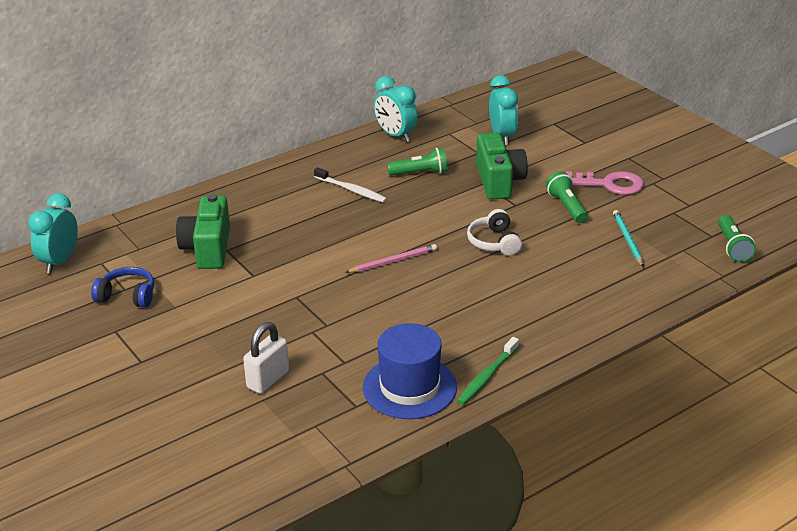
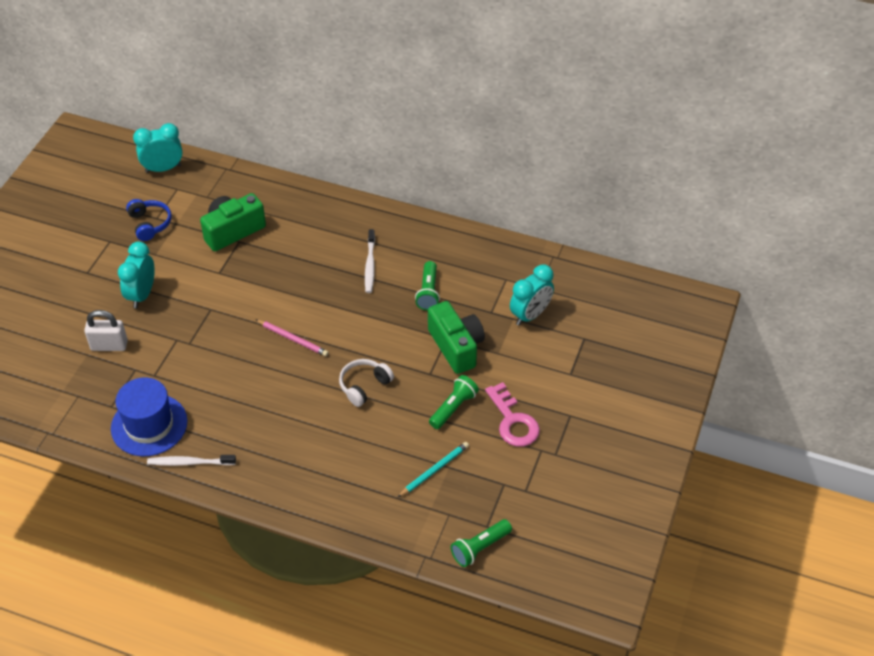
camera: 55 degrees right, 15 degrees up
(395, 135) = (472, 249): turquoise clock -> turquoise clock (142, 295)
(420, 173) = (428, 292): green flashlight -> green flashlight turned 45 degrees clockwise
(487, 376) = (189, 462): green toothbrush -> white toothbrush
(499, 181) = (456, 347): green camera -> green camera turned 75 degrees counterclockwise

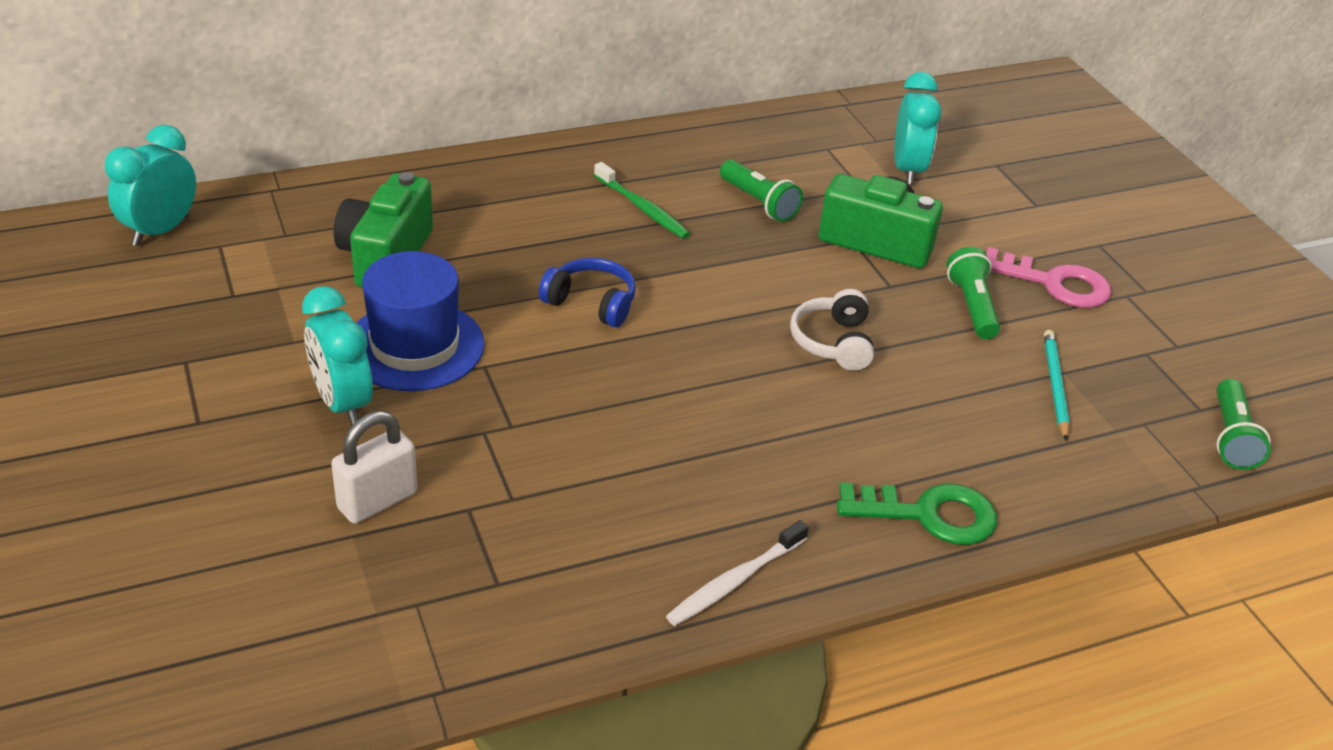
camera: 45 degrees left, 10 degrees down
(149, 425) = (598, 570): blue hat -> blue hat (414, 346)
(150, 224) = (231, 307): blue headphones -> blue headphones (591, 303)
(293, 339) = (660, 339): pink pencil -> none
(296, 488) = (928, 515): none -> green key
(370, 265) = (642, 208): white toothbrush -> green toothbrush

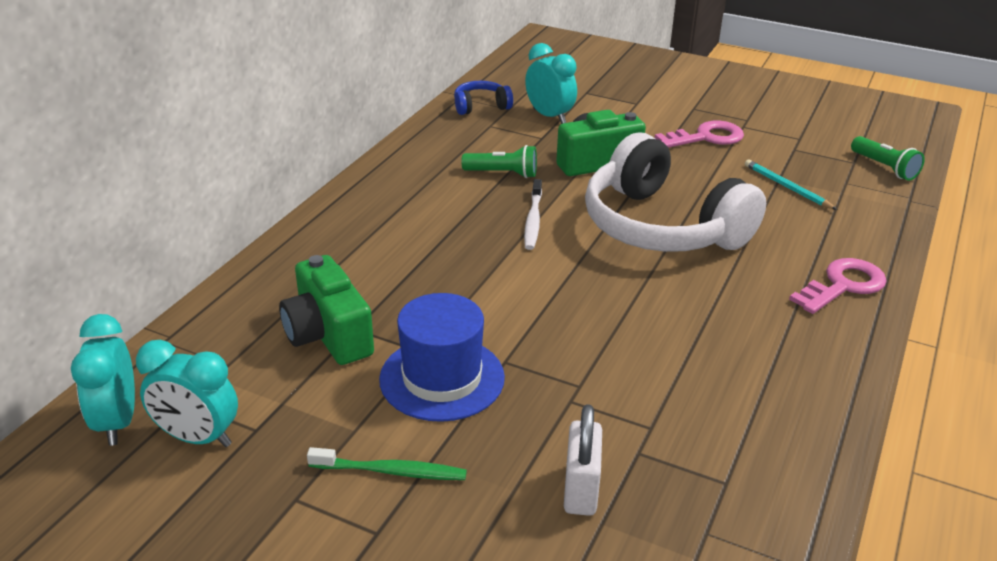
camera: 40 degrees left, 5 degrees down
(342, 403) = (456, 446): turquoise clock -> turquoise clock (198, 438)
(591, 303) = (505, 284): blue headphones -> blue headphones (481, 106)
(642, 208) = (443, 212): green toothbrush -> green toothbrush (391, 471)
(735, 581) = (826, 384): white toothbrush -> white toothbrush (533, 220)
(833, 342) = (662, 227): white headphones -> white headphones, size x2.34
(928, 515) = (843, 285): green key -> pink key
(972, 306) = (691, 170): green flashlight -> none

